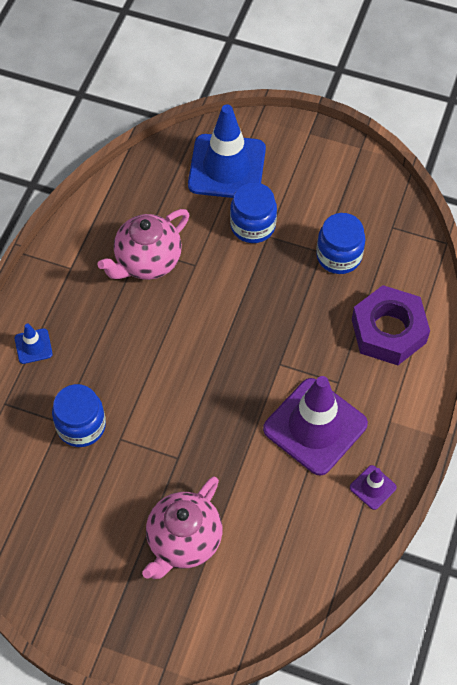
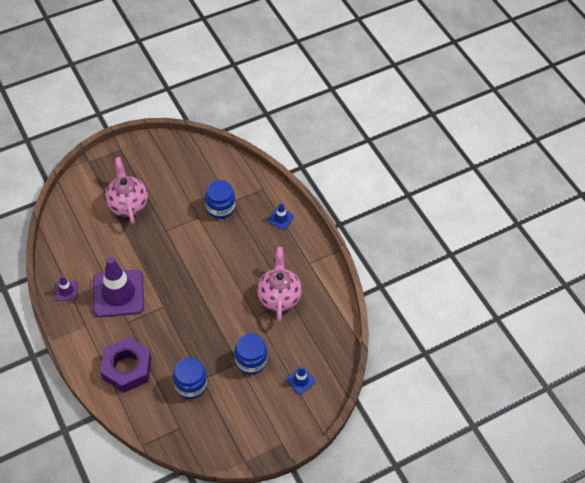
camera: 130 degrees right, 5 degrees down
(227, 167) = (300, 380): blue traffic cone -> blue traffic cone, size x0.44

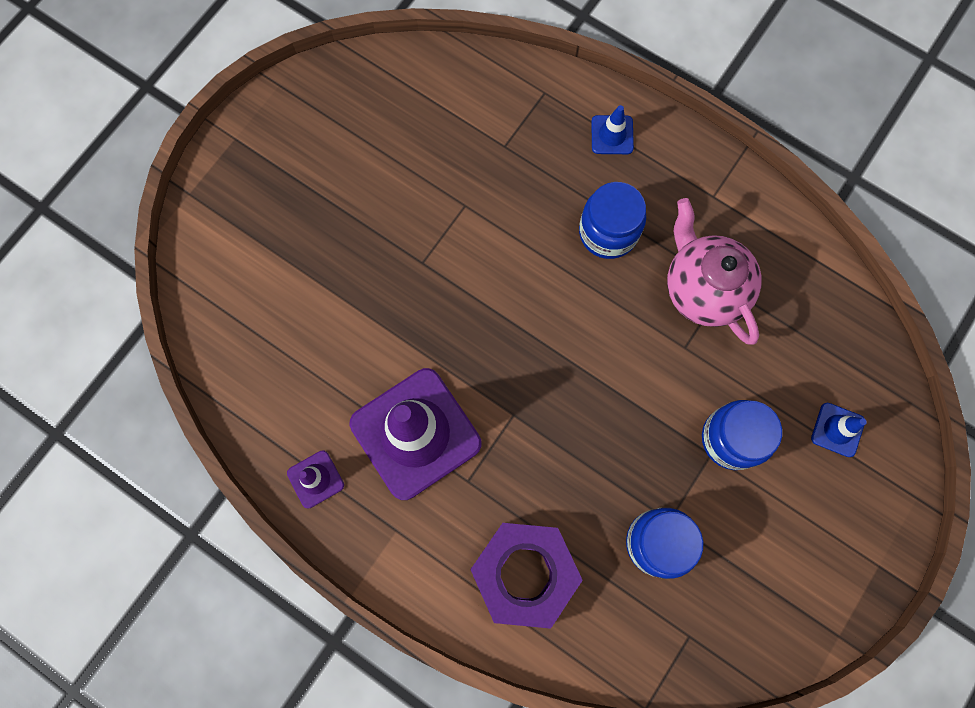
camera: 25 degrees left, 20 degrees up
(128, 204) = (320, 245): pink teapot -> none
(220, 208) = (493, 167): blue jar -> blue jar (608, 232)

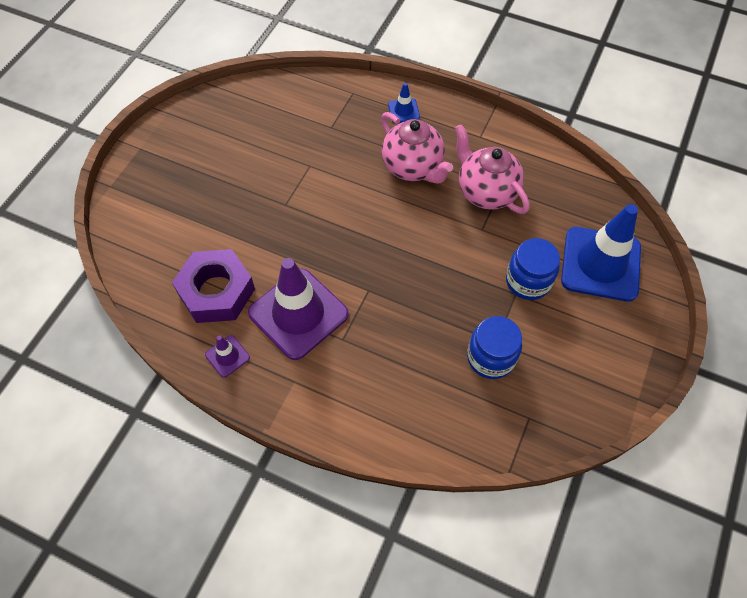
camera: 10 degrees left, 15 degrees down
(524, 573) = (397, 395): purple nut -> purple nut (216, 291)
(608, 232) = (413, 167): blue jar -> pink teapot
(837, 429) = (600, 264): blue traffic cone -> blue traffic cone, size x2.30

